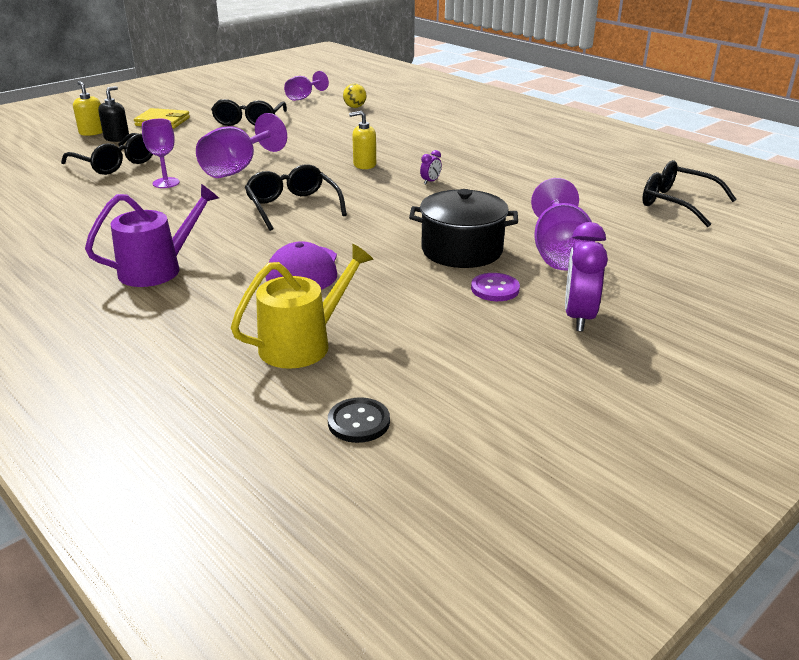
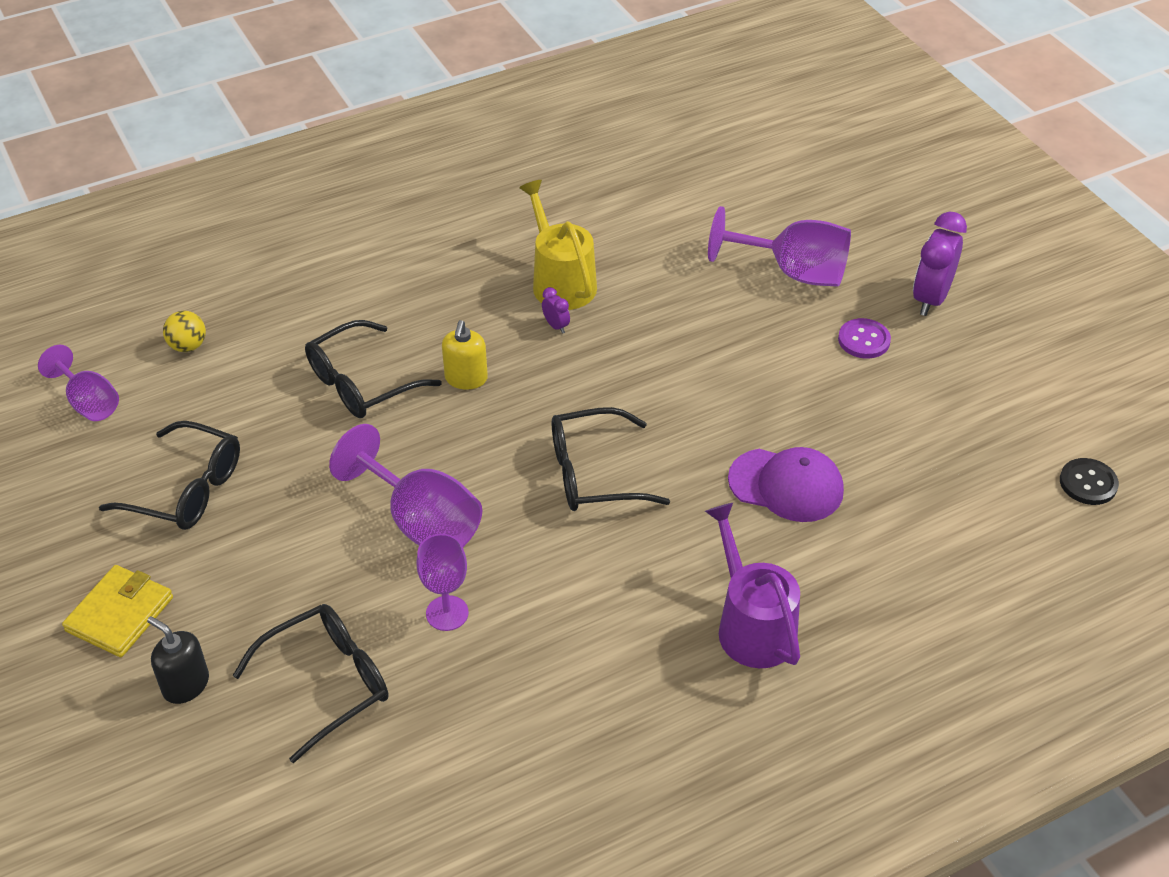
camera: 75 degrees left, 15 degrees up
(92, 132) = (126, 726): yellow soap dispenser -> none
(302, 344) = (952, 505): yellow watering can -> yellow watering can (560, 282)
(462, 250) = (768, 343): black pot -> none
(579, 317) = (930, 299): purple clock -> purple clock turned 90 degrees clockwise
(677, 203) = (695, 149): black glasses -> black glasses (362, 383)

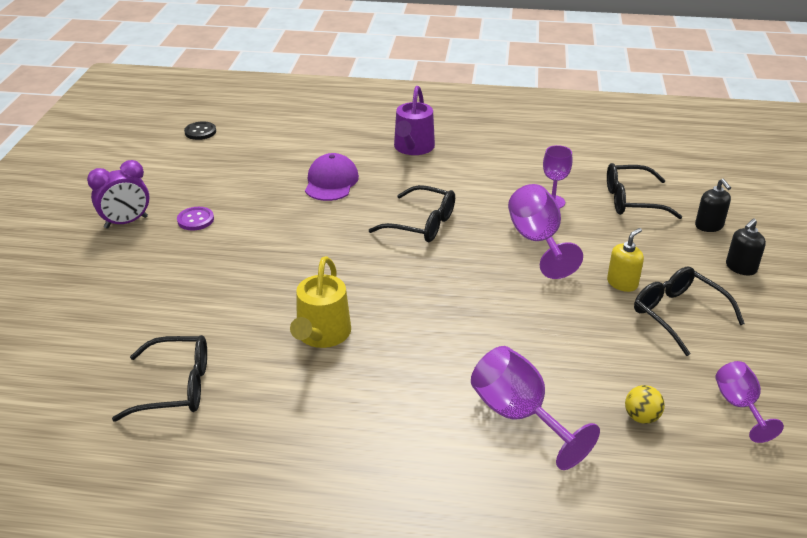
camera: 145 degrees left, 10 degrees down
(120, 614) = (740, 268): yellow wallet -> black soap dispenser
(362, 383) = (520, 329): black glasses -> black glasses (175, 387)
(466, 378) = (448, 301): yellow soap dispenser -> yellow soap dispenser (622, 283)
(556, 326) = (358, 307): purple clock -> none
(786, 485) = (331, 182): purple cap -> purple cap turned 45 degrees clockwise
(793, 272) = (172, 270): purple goblet -> purple goblet (519, 416)

